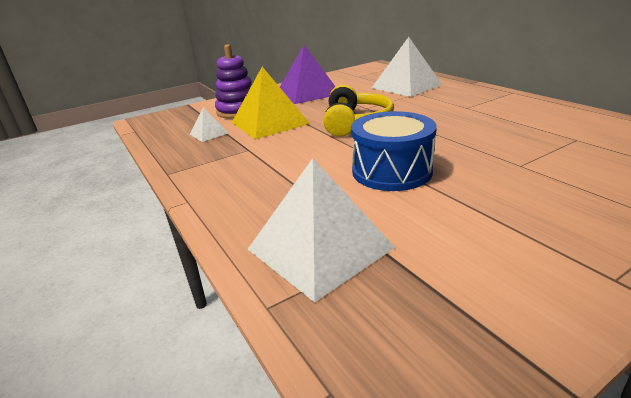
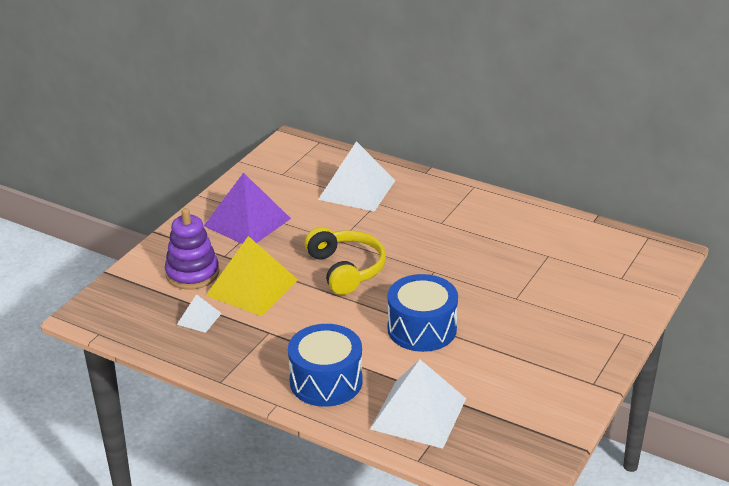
camera: 30 degrees left, 5 degrees up
(253, 193) = (326, 381): none -> blue drum

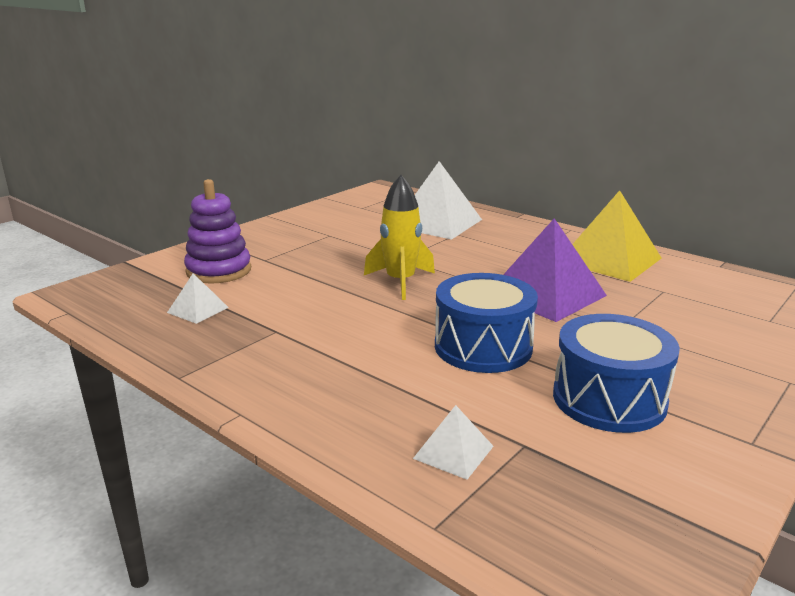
camera: 10 degrees right, 10 degrees down
(247, 222) = (306, 237): purple pyramid -> purple pyramid (546, 294)
(252, 287) = (280, 288): yellow pyramid -> yellow pyramid (610, 259)
(326, 381) = (326, 393): blue drum -> blue drum (609, 399)
(345, 269) = (400, 282): yellow headphones -> yellow rocket
(418, 413) = (453, 452): white pyramid -> white pyramid, size x0.48

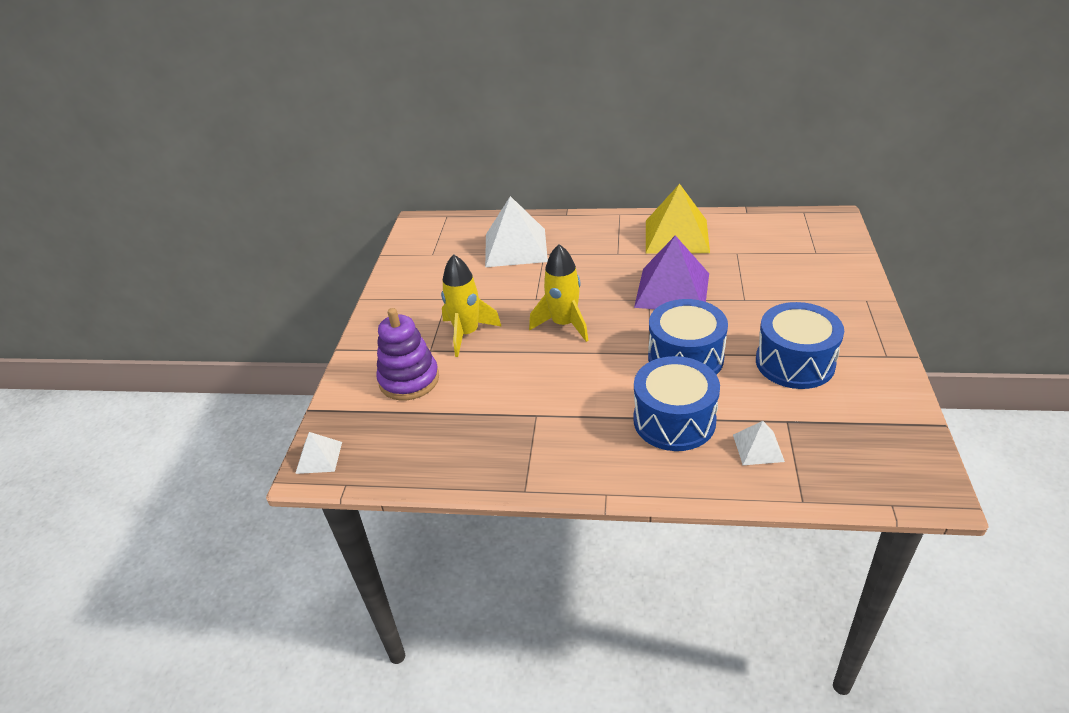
camera: 30 degrees left, 15 degrees up
(197, 310) = (450, 426): white pyramid -> white pyramid (319, 457)
(309, 260) = (467, 333): none -> yellow rocket
(396, 389) = (674, 420): none -> blue drum

